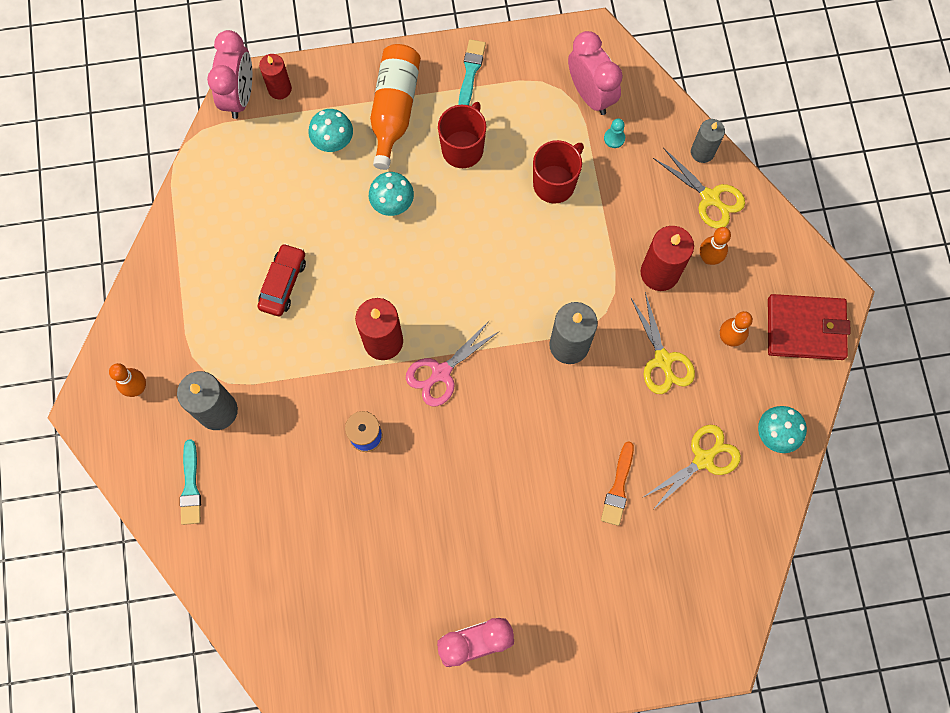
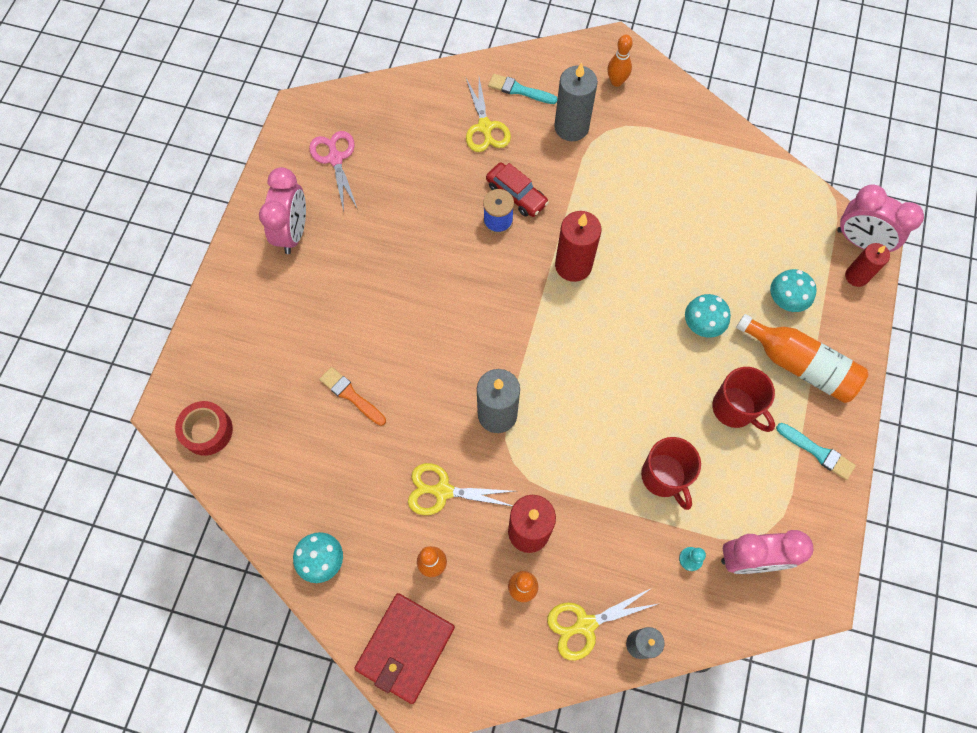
camera: 115 degrees right, 5 degrees down
(283, 283) = (661, 210): red car -> red car (516, 195)
(441, 372) = (523, 299): pink scissors -> pink scissors (335, 159)
(703, 459) = (335, 480): yellow scissors -> yellow scissors (485, 127)
(721, 606) = (207, 431): none -> red tape

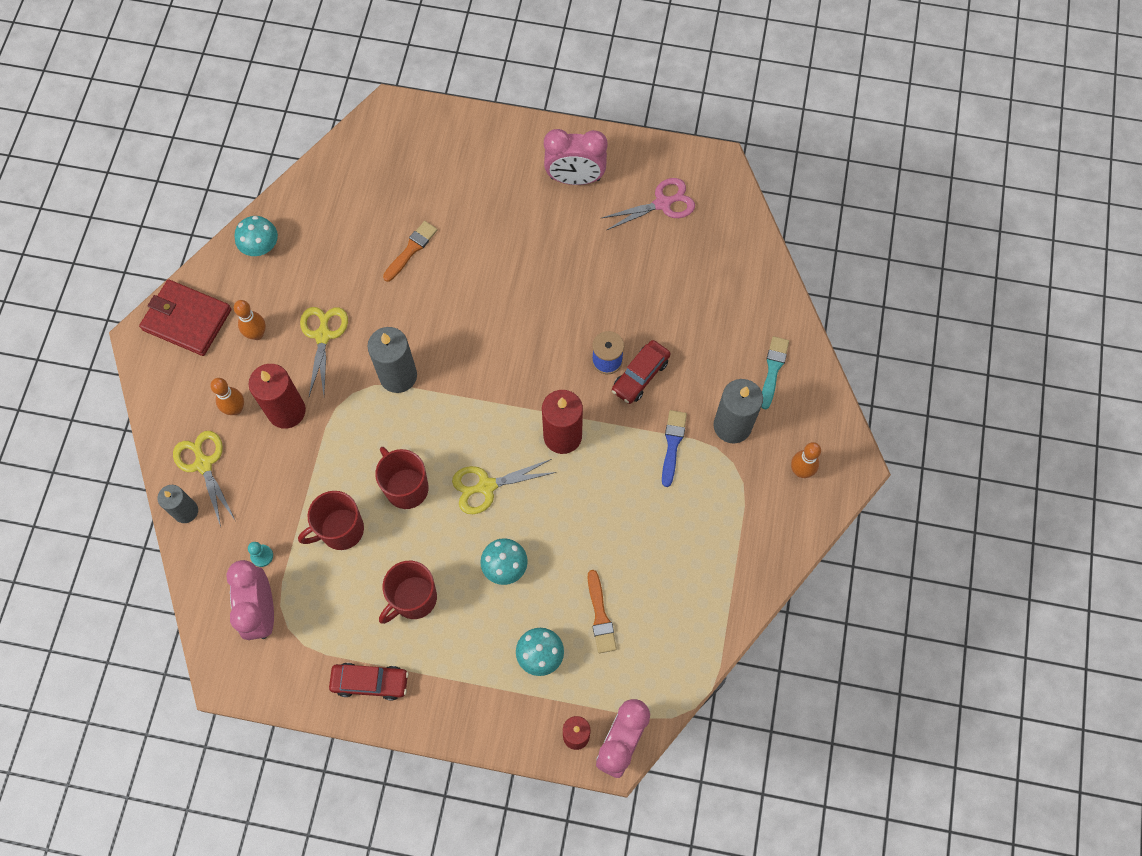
camera: 85 degrees right, 0 degrees up
(207, 431) = (373, 142): red tape -> none
(485, 127) = (720, 339): yellow scissors -> yellow scissors (486, 486)
(586, 175) = (672, 444): none -> blue brush
(620, 411) = (406, 487): none -> red mug
(748, 248) = (600, 616): none -> orange brush
(800, 365) = (465, 667): orange bottle -> none
(817, 452) = (370, 682): turquoise brush -> red car

